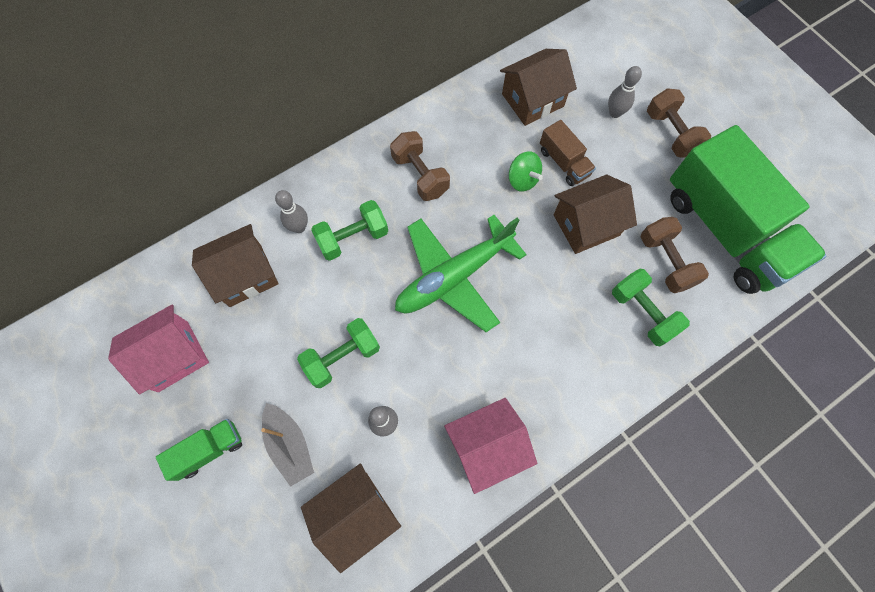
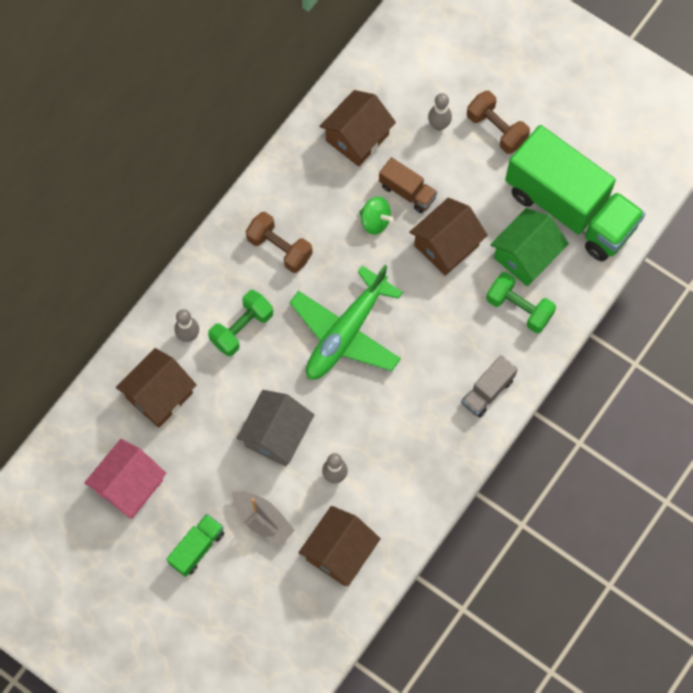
camera: 20 degrees left, 0 degrees up
(342, 357) = (276, 435): green dumbbell -> grey house
(486, 446) = (425, 464): pink house -> none
(581, 390) = (487, 391): none -> grey truck
(665, 262) = (526, 256): brown dumbbell -> green house

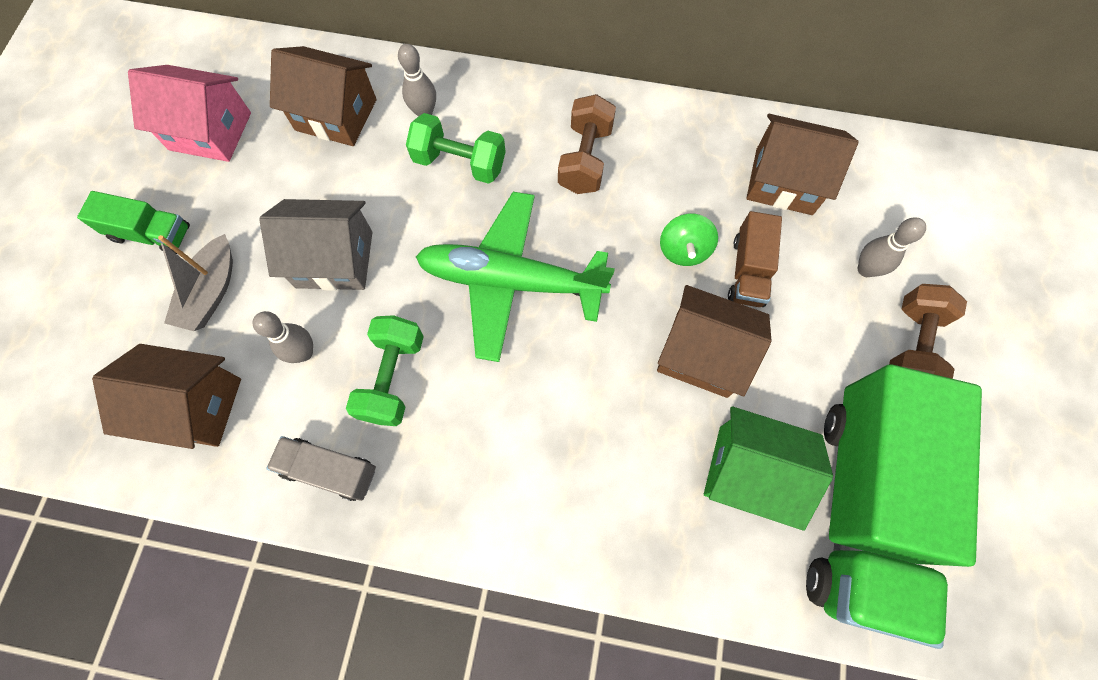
camera: 65 degrees right, 0 degrees up
(487, 391) = (512, 508): grey truck -> grey truck (330, 470)
(519, 308) = (663, 498): green dumbbell -> green dumbbell (393, 378)

